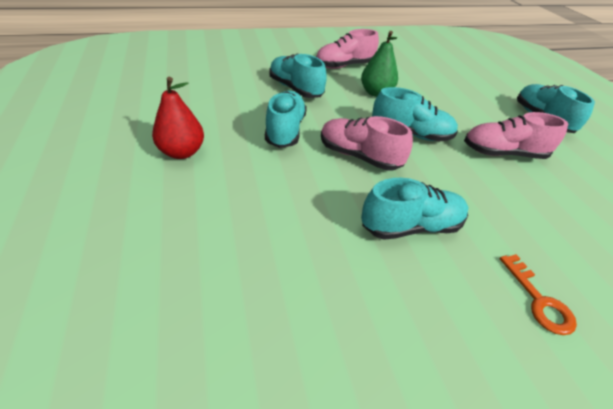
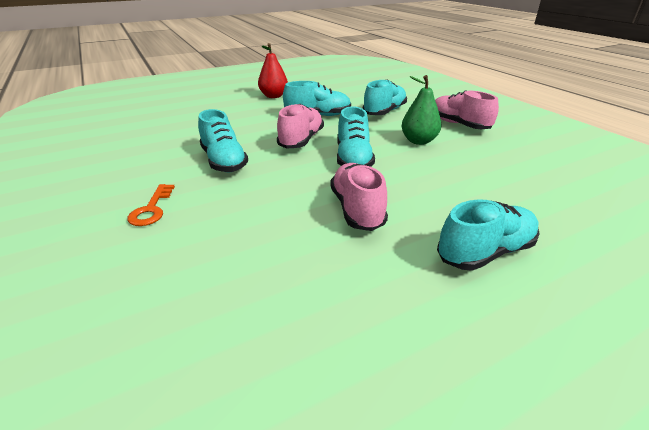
camera: 80 degrees right, 10 degrees down
(539, 300) = (151, 209): orange key -> orange key turned 60 degrees counterclockwise

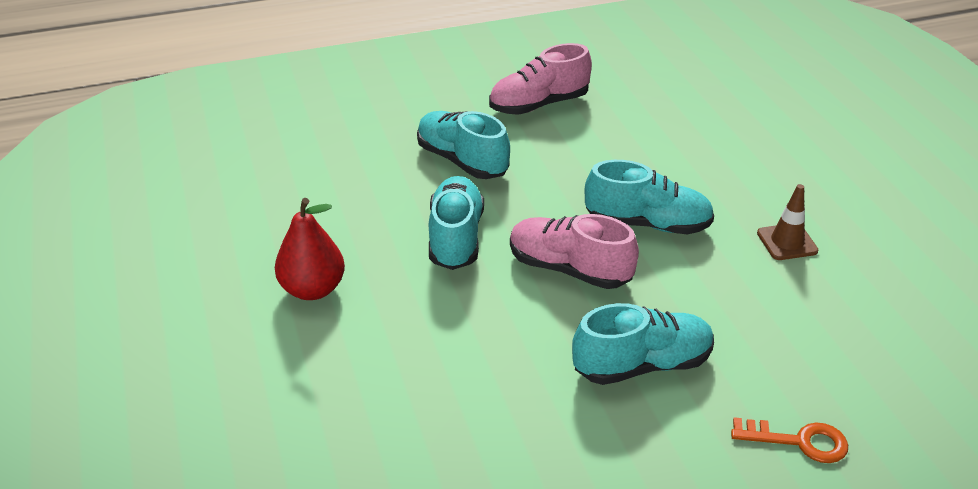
camera: 80 degrees left, 5 degrees up
(357, 209) = (787, 242): pink shoe -> brown traffic cone
(418, 141) = (593, 153): green pear -> none
(485, 252) = (860, 174): turquoise shoe -> none

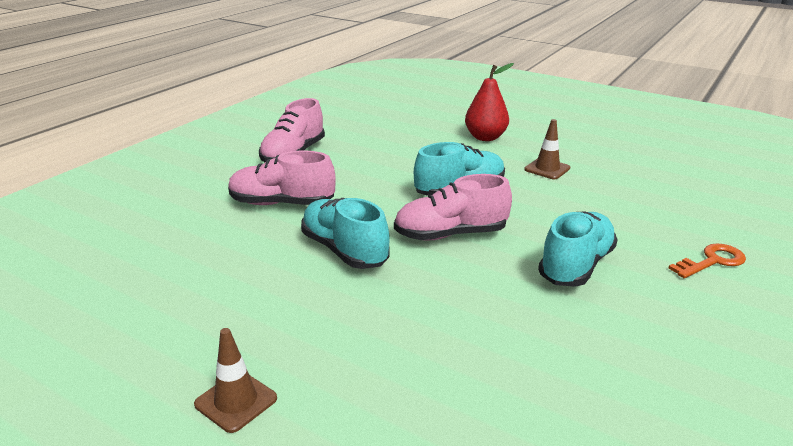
camera: 40 degrees left, 10 degrees down
(241, 324) = (236, 401): none -> brown traffic cone
(312, 289) = (272, 339): red pear -> red pear (485, 137)
(462, 161) = (282, 203): turquoise shoe -> pink shoe

